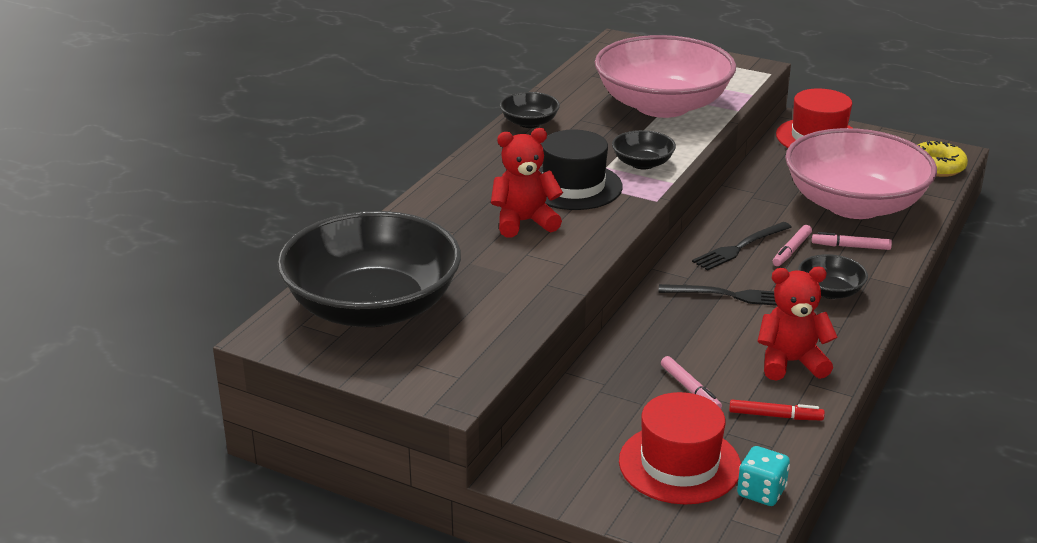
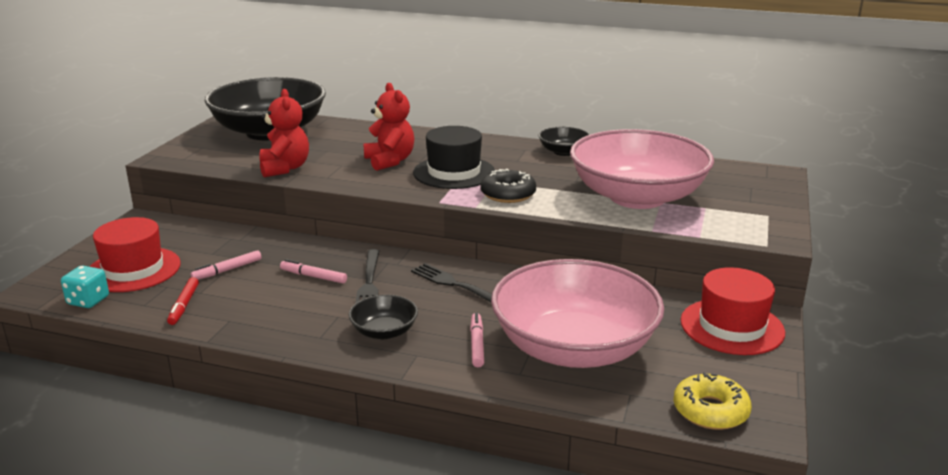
camera: 80 degrees right, 5 degrees down
(642, 163) = (508, 194): black bowl -> black donut
(791, 250) = (459, 311): pink marker -> pink marker (313, 276)
(791, 362) = (261, 312): red teddy bear -> red teddy bear (284, 168)

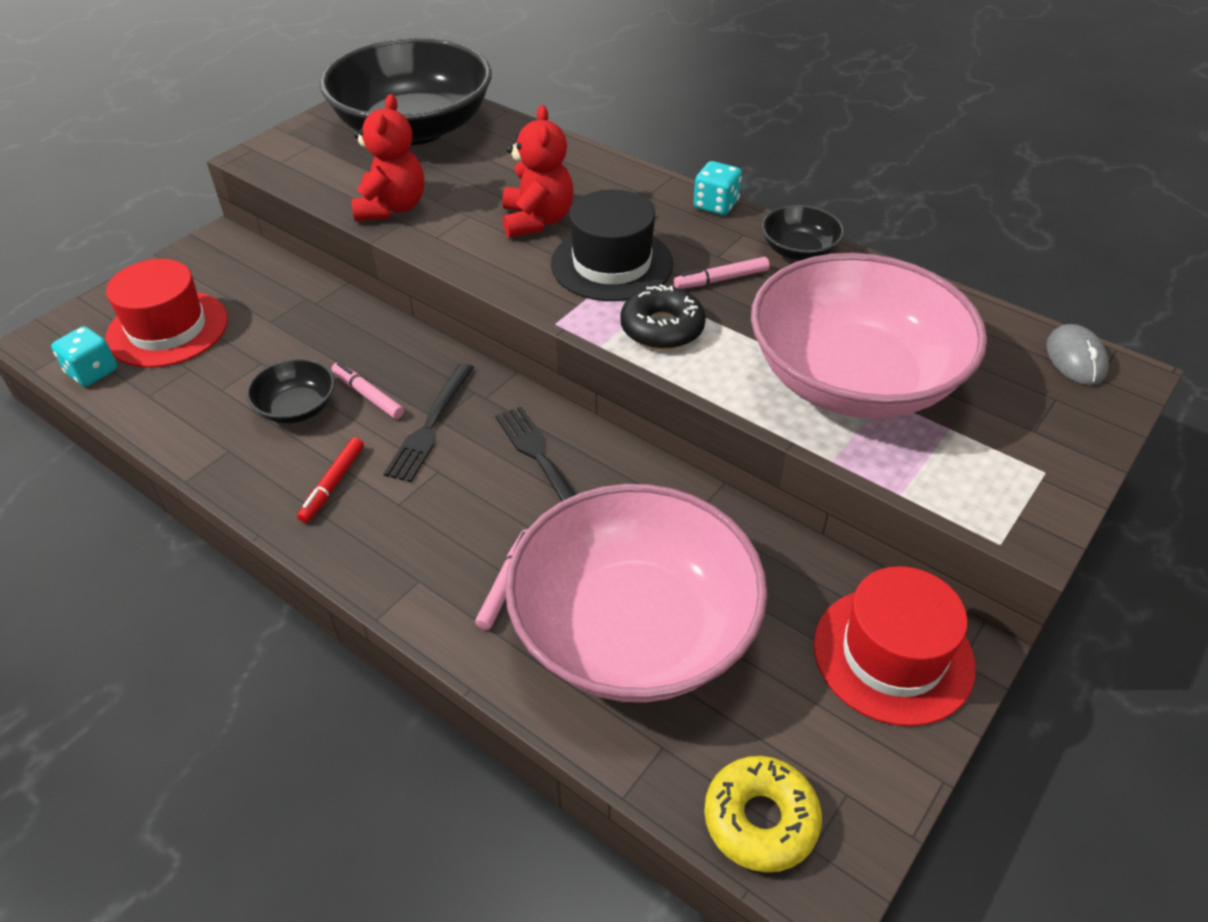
camera: 20 degrees right, 20 degrees up
(184, 305) = (191, 409): red marker -> red marker (333, 484)
(227, 270) = (272, 357): pink marker -> pink marker (721, 279)
(384, 331) = (401, 524): black bowl -> black bowl (297, 408)
(498, 140) = (716, 205): none -> turquoise dice
(749, 171) = (1075, 359): none -> grey mouse

